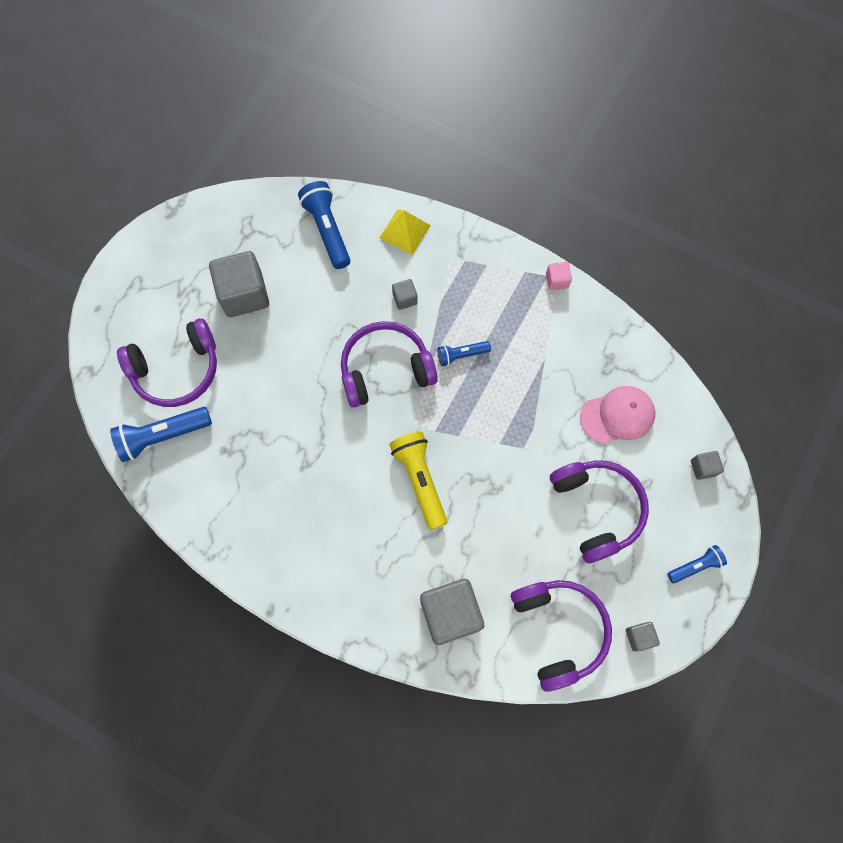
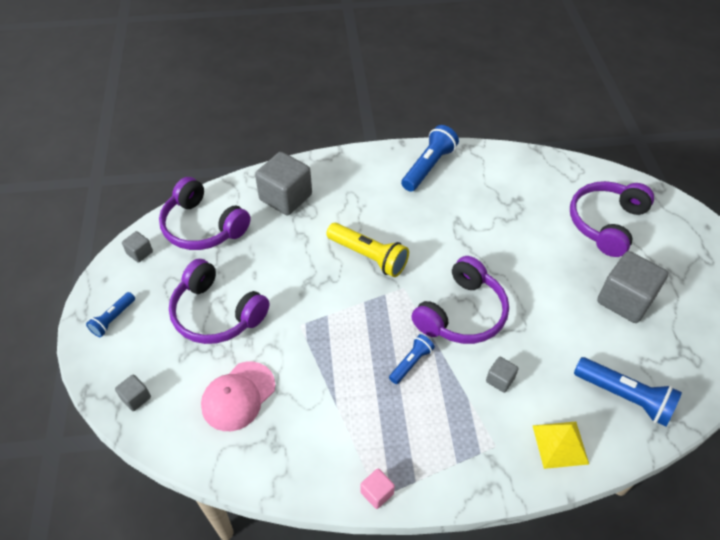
camera: 145 degrees right, 20 degrees down
(163, 436) = (566, 183): blue flashlight -> blue flashlight (428, 167)

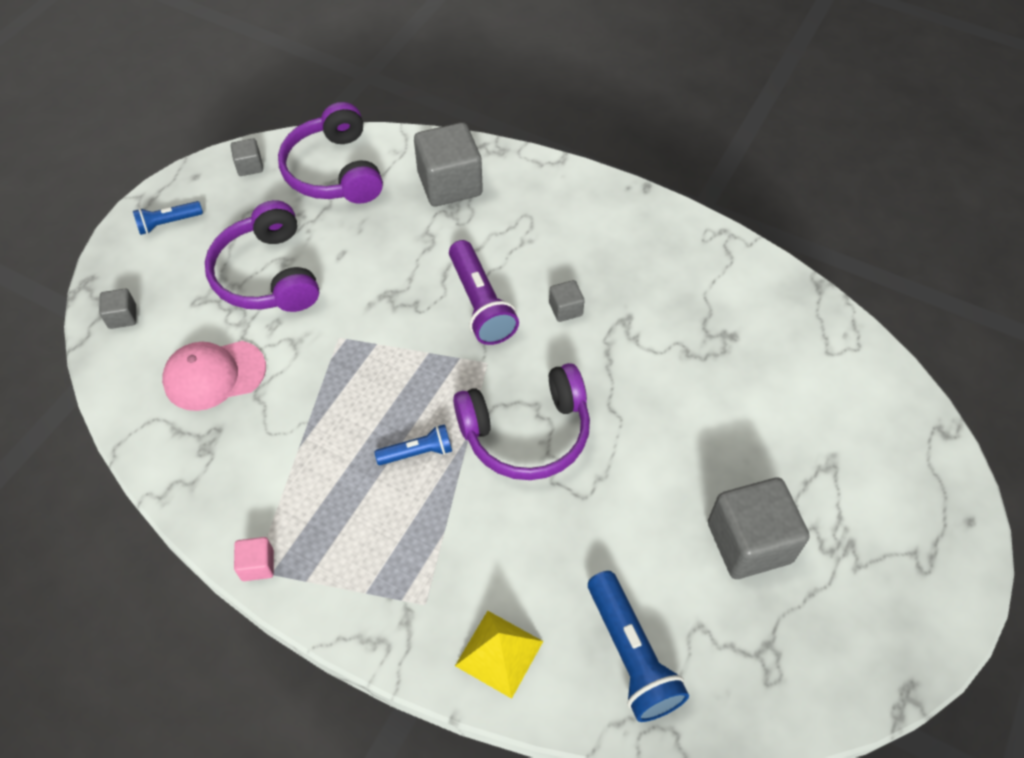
camera: 35 degrees right, 5 degrees up
(368, 256) = (480, 304): yellow flashlight -> purple flashlight
(428, 167) = (651, 234): blue flashlight -> none
(500, 380) = (499, 535): grey cube -> grey cube (565, 309)
(606, 223) = (821, 433): purple headphones -> none

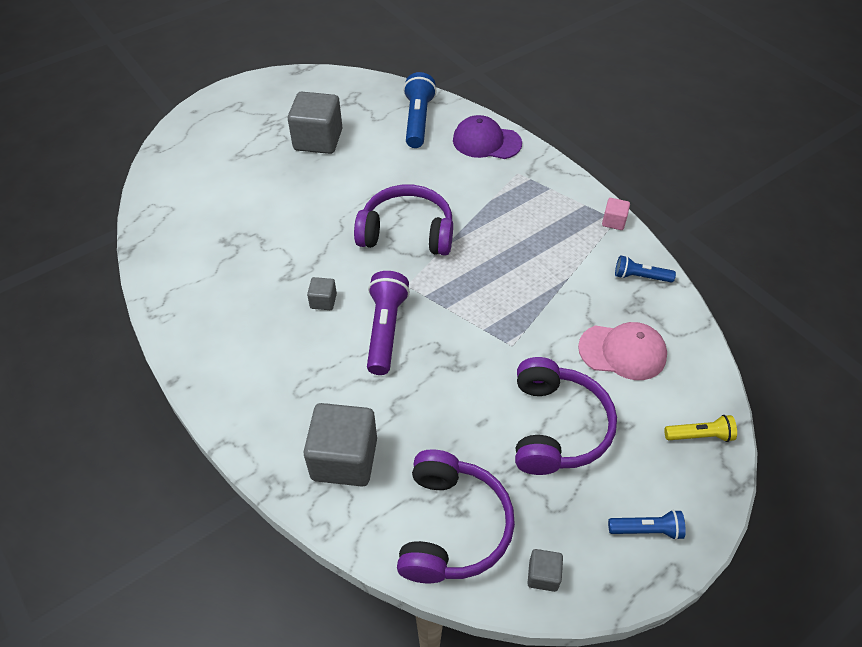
camera: 155 degrees left, 5 degrees down
(122, 317) = (700, 435): grey cube -> yellow flashlight
(417, 452) = (486, 246): blue flashlight -> blue flashlight (640, 277)
(499, 653) = (486, 142): yellow pyramid -> purple cap

